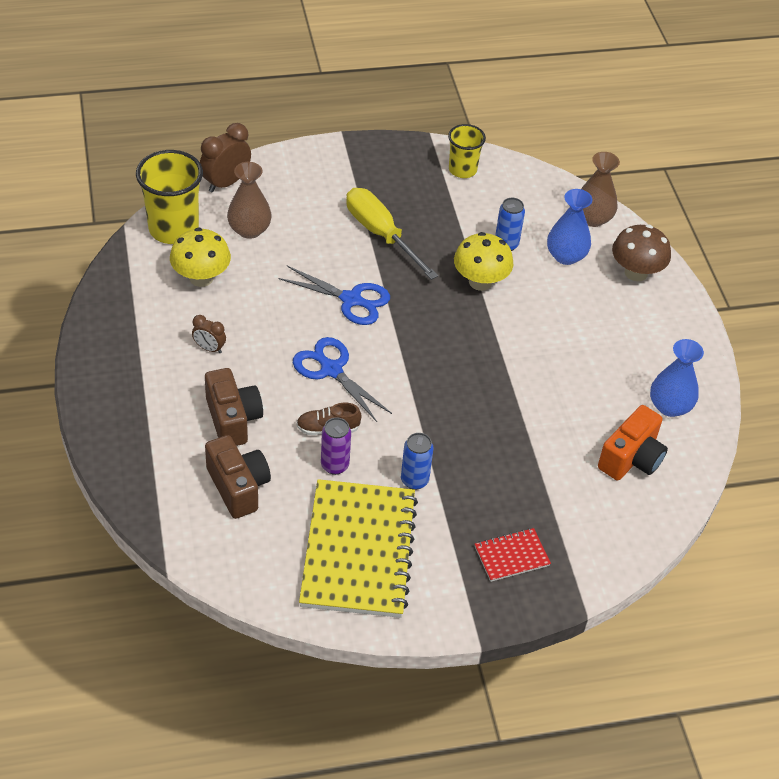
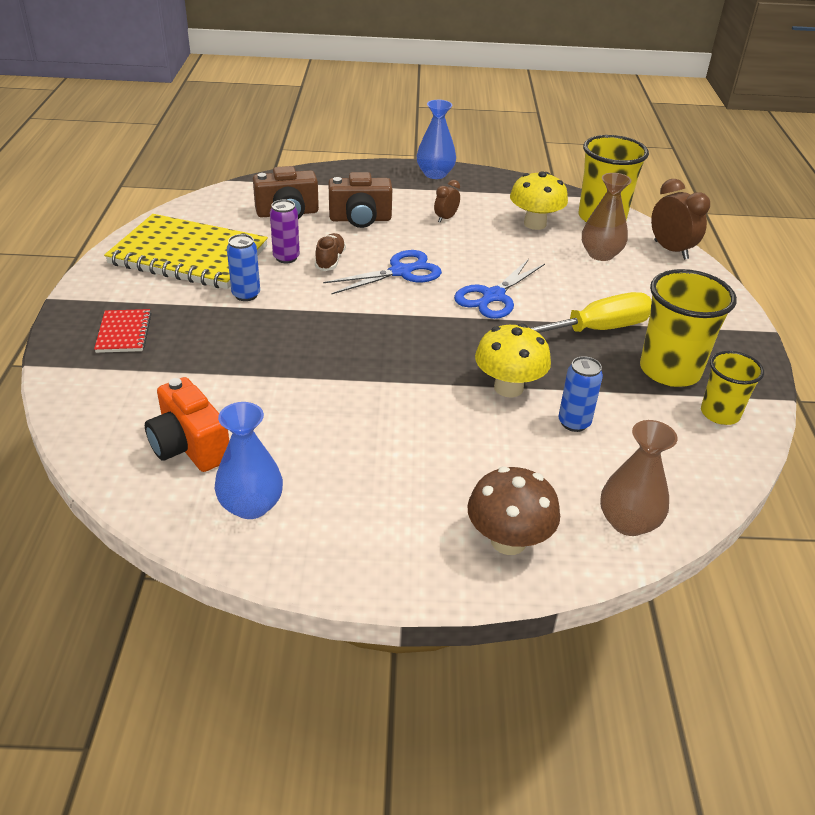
camera: 105 degrees right, 10 degrees down
(420, 192) = (669, 370): none -> yellow cup
(566, 256) = (549, 474): blue vase -> blue vase (435, 174)

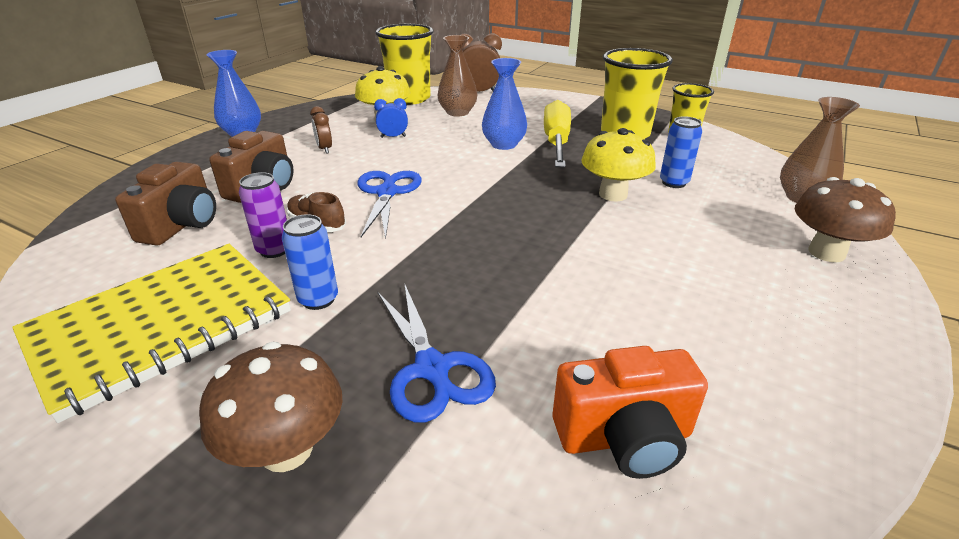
camera: 60 degrees left, 5 degrees down
(124, 333) = (286, 450): red notebook -> brown mushroom
(251, 505) = (762, 406): blue vase -> blue vase (503, 144)
(493, 296) = (473, 164): blue scissors -> blue scissors (432, 369)
(504, 240) = (393, 137): none -> blue clock

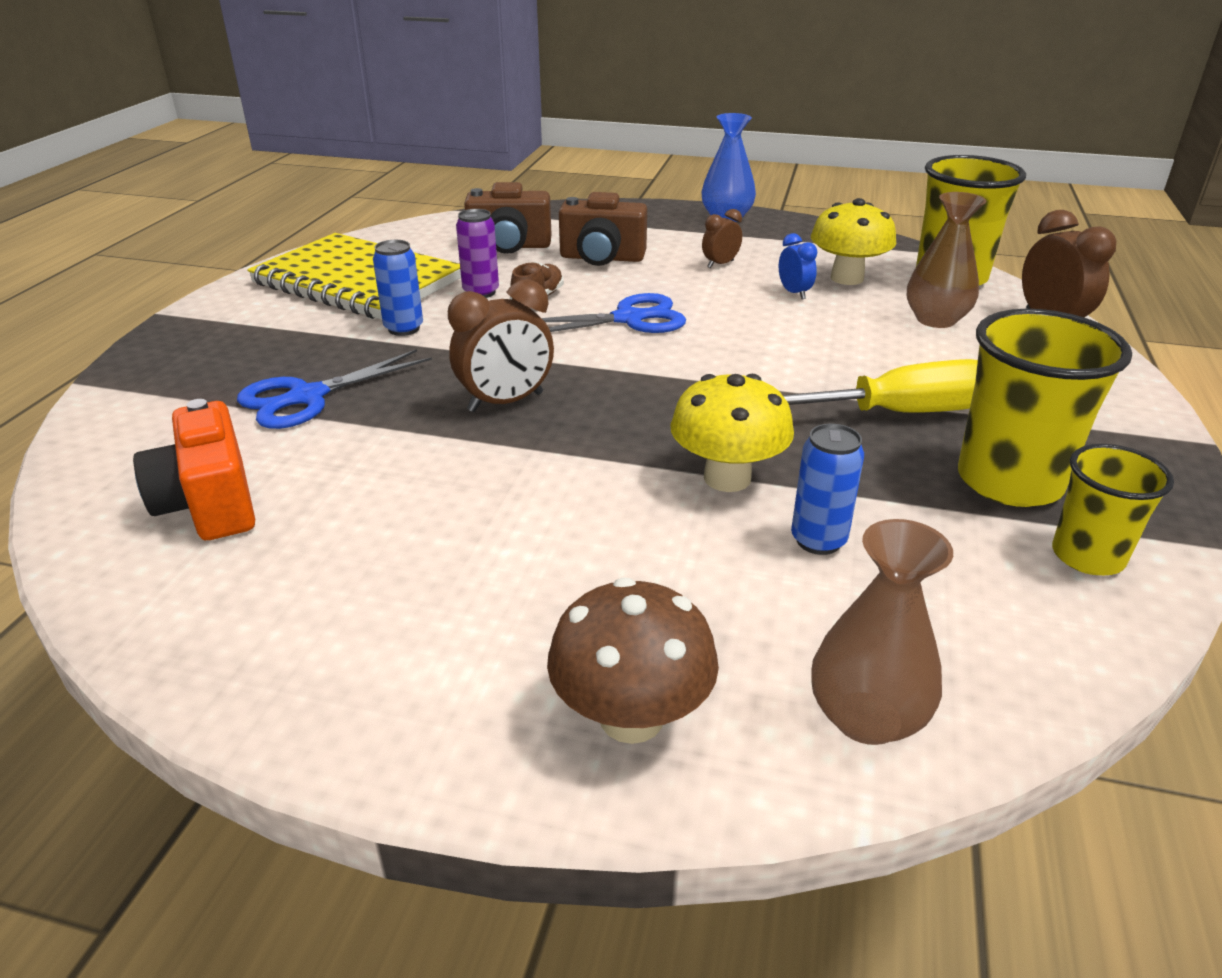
camera: 75 degrees right, 0 degrees up
(286, 450) = (219, 357): brown mushroom -> none
(493, 257) = (506, 402): none -> brown clock
(503, 144) = (842, 371): blue vase -> none

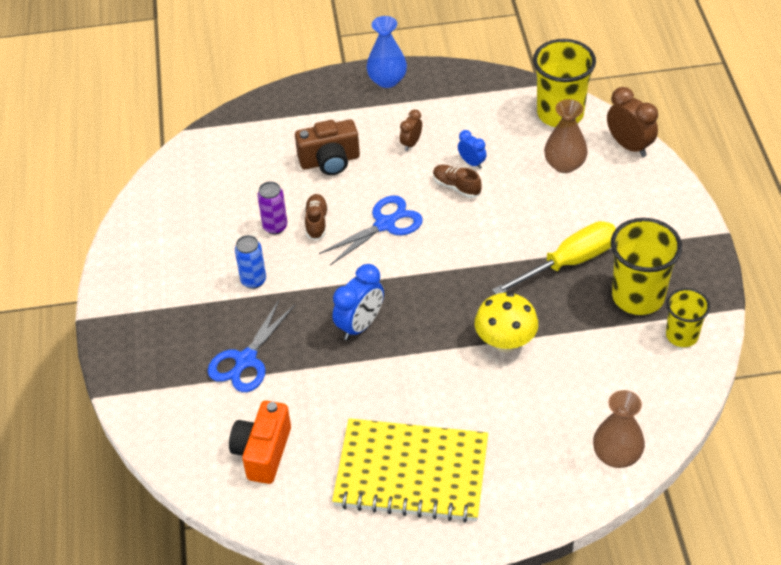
camera: 20 degrees left, 15 degrees up
(209, 504) = (263, 452): orange camera -> orange camera turned 60 degrees clockwise
(358, 281) = (184, 242): yellow notebook -> yellow notebook (411, 473)
(506, 402) = (360, 325): brown clock -> blue clock
(509, 246) = (258, 167): brown camera -> none
(631, 717) = (529, 489): brown mushroom -> none
(757, 308) = (456, 187): none -> brown shoe
(818, 540) = (564, 368): blue can -> none
(847, 278) = (497, 134): yellow mushroom -> none

